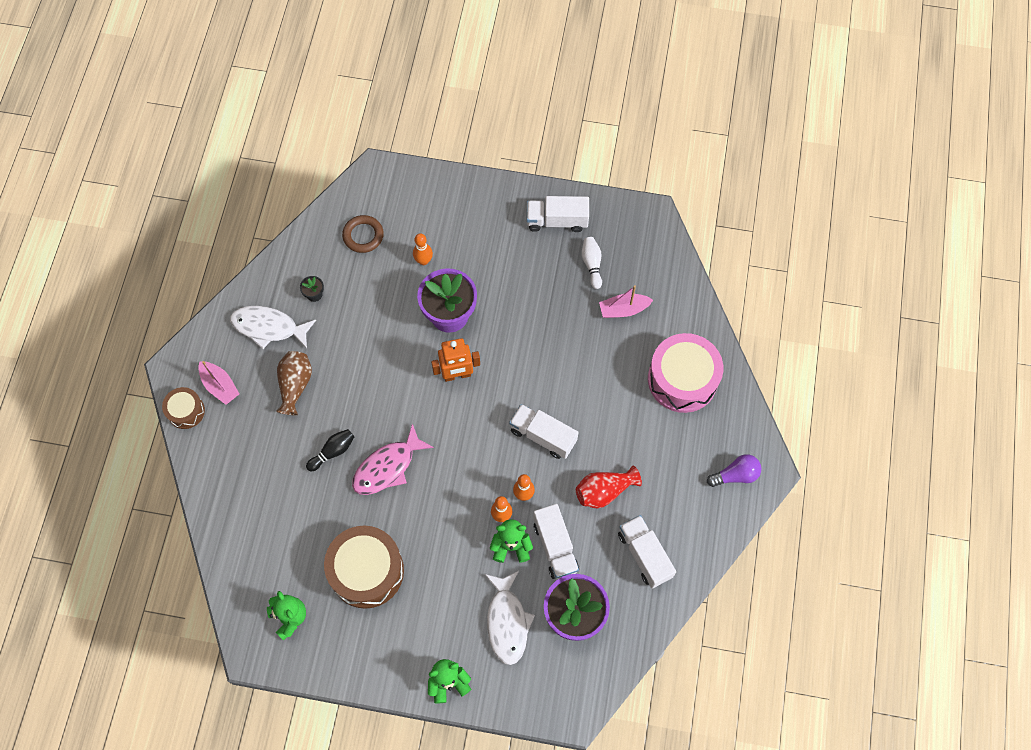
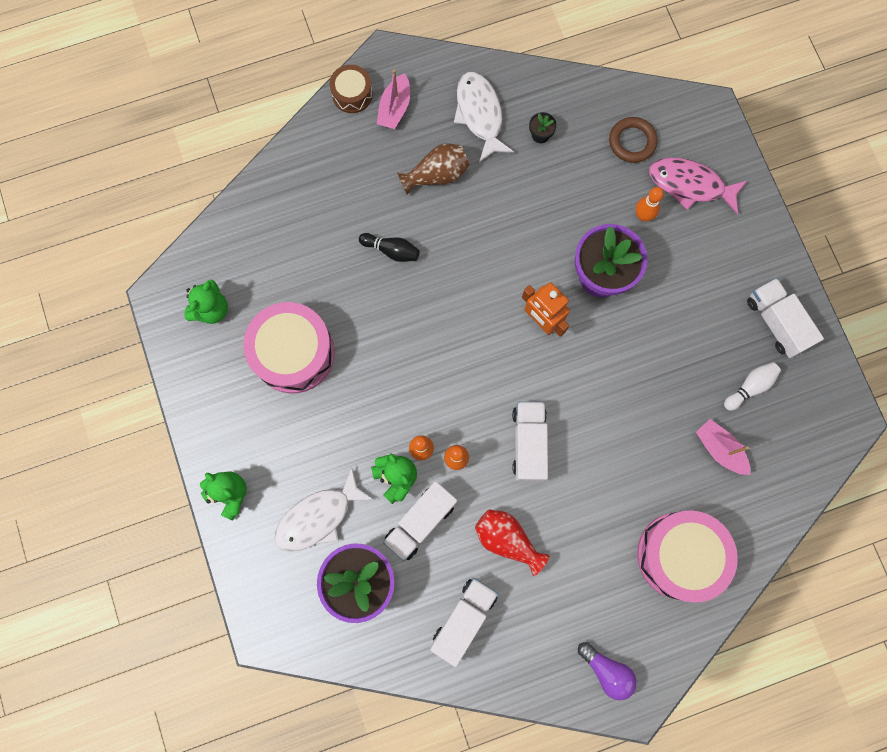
camera: 60 degrees right, 10 degrees up
(366, 571) = (293, 353): brown drum -> pink drum
(387, 467) = (406, 311): pink fish -> pink fish (690, 185)

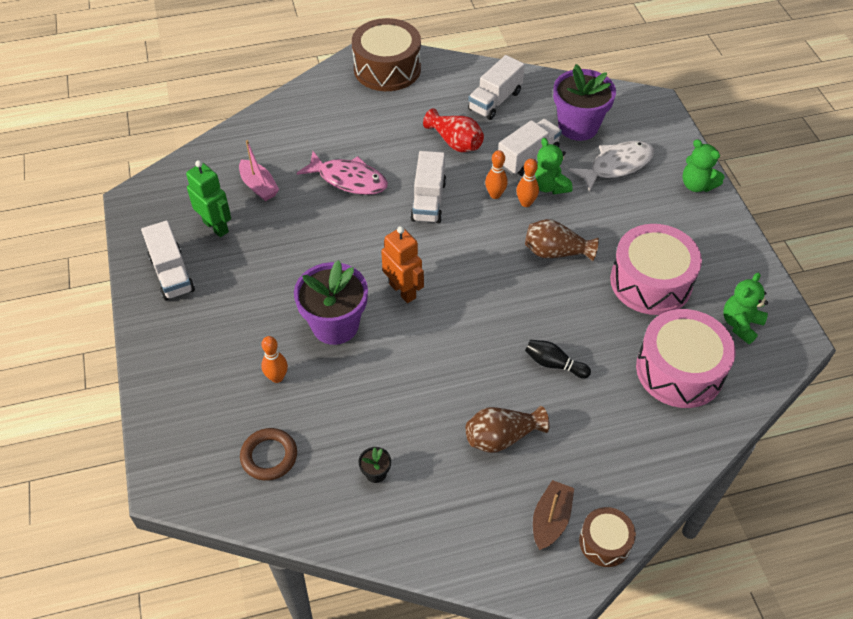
camera: 175 degrees left, 25 degrees down
(389, 383) = (556, 252): none -> brown vase
(394, 108) = (551, 519): pink boat -> brown boat
(480, 114) = (446, 503): white fish -> none
(607, 671) = (387, 68): purple light bulb -> brown drum
(679, 555) = (314, 124): pink drum -> pink drum (679, 370)
(690, 185) = (216, 404): pink fish -> pink fish (348, 179)
(750, 387) = (216, 226): white bowling pin -> green robot

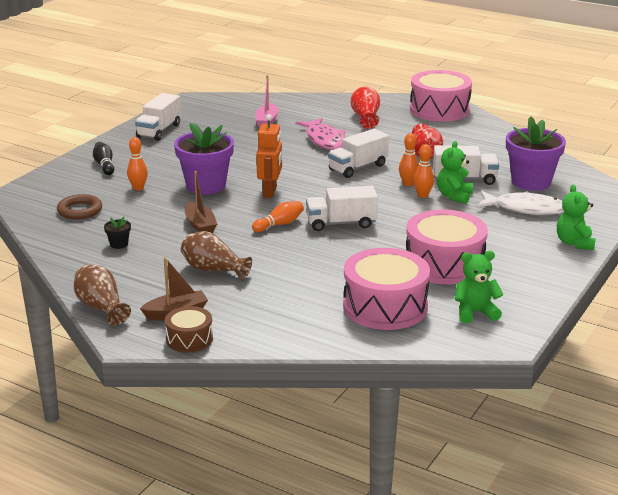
camera: 45 degrees right, 25 degrees down
(216, 226) = (214, 125): green robot -> none
(341, 121) = (365, 118): none -> red vase
(387, 68) = (439, 110): brown drum -> pink drum
(408, 386) = (200, 225): none -> brown boat
(470, 330) = (279, 224): none -> orange bowling pin
(495, 101) = (489, 149): white truck -> white truck (341, 223)
(554, 364) = (304, 261): black bowling pin -> black bowling pin (104, 165)
(556, 252) = (401, 222): brown vase -> brown vase (101, 307)

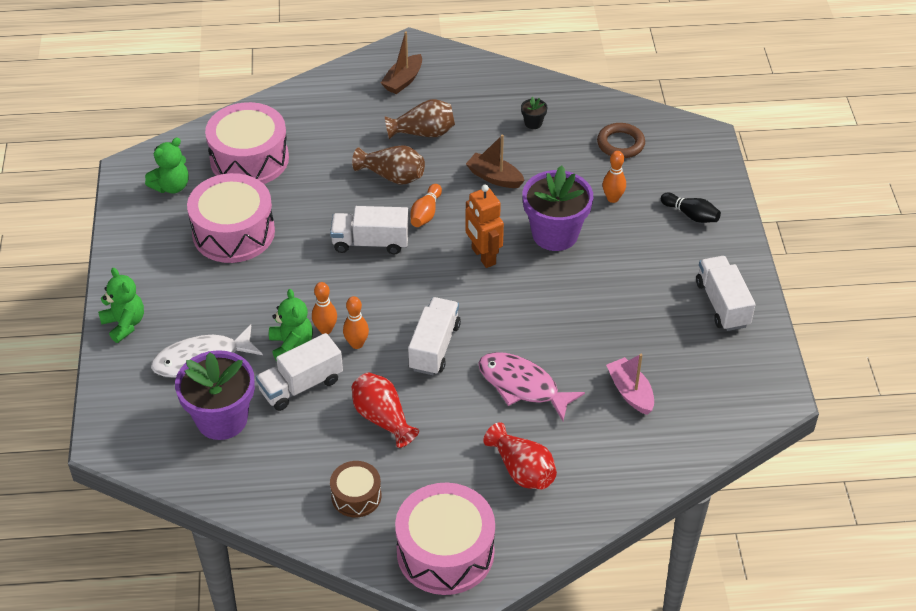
camera: 145 degrees right, 20 degrees up
(101, 307) = (462, 60): brown vase -> brown vase (392, 176)
(189, 339) = (368, 64): brown drum -> brown drum (356, 496)
(341, 223) = (370, 243): white truck -> white truck turned 135 degrees counterclockwise

